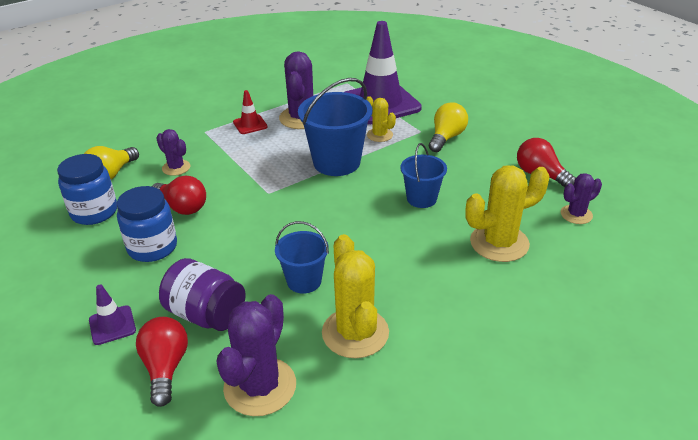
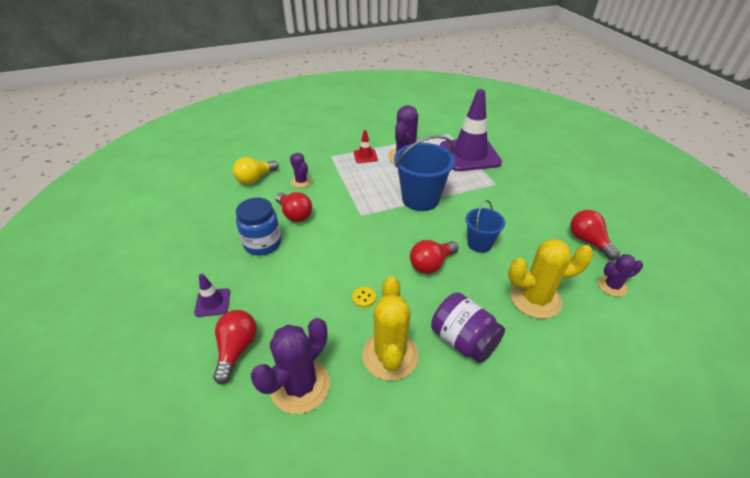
camera: 15 degrees right, 5 degrees up
(94, 212) = (233, 206): blue jar -> none
(206, 314) = (281, 309): purple jar -> purple jar (463, 340)
(304, 281) = (364, 297): blue bucket -> yellow button
(372, 230) = (431, 264): none -> red light bulb
(379, 135) = (461, 181): yellow cactus -> none
(446, 137) = (515, 193): yellow light bulb -> none

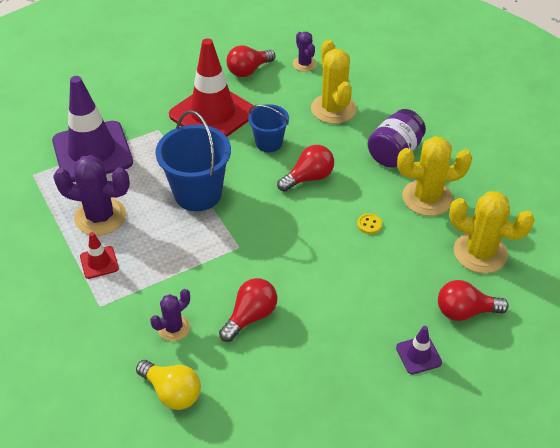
camera: 100 degrees left, 5 degrees up
(263, 243) = (313, 336): blue jar -> none
(300, 385) = (480, 253): purple cactus -> yellow cactus
(431, 264) = (308, 178): red light bulb -> red light bulb turned 75 degrees counterclockwise
(518, 213) = (213, 114): none -> red traffic cone

